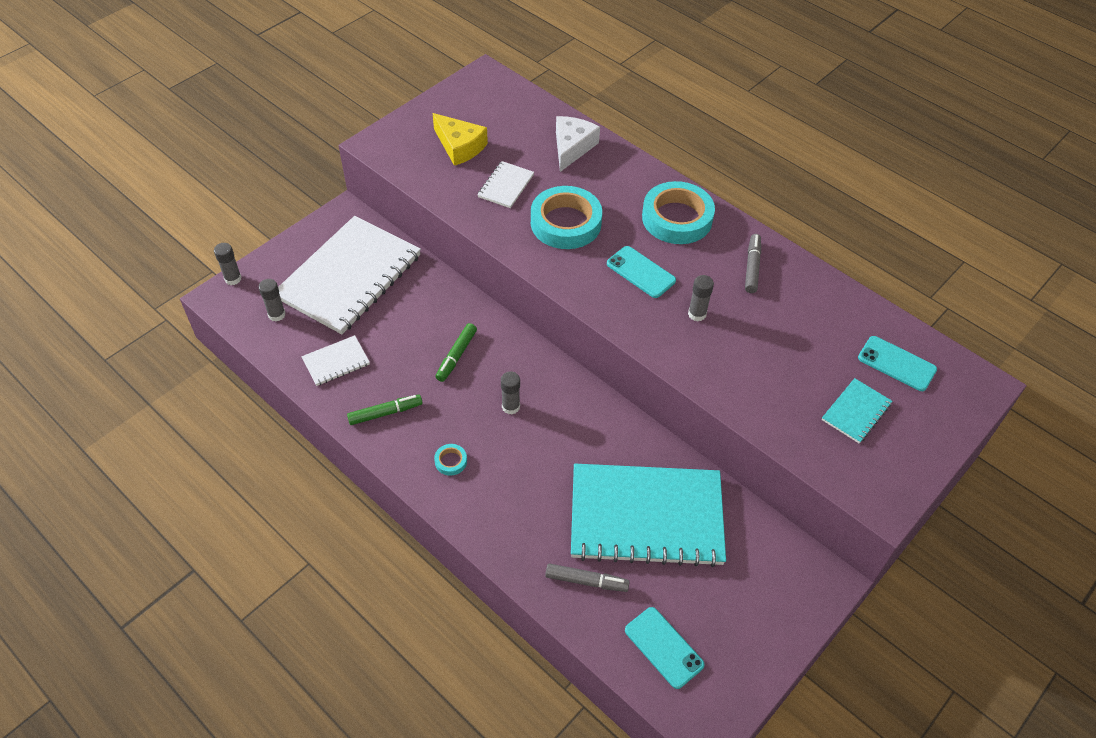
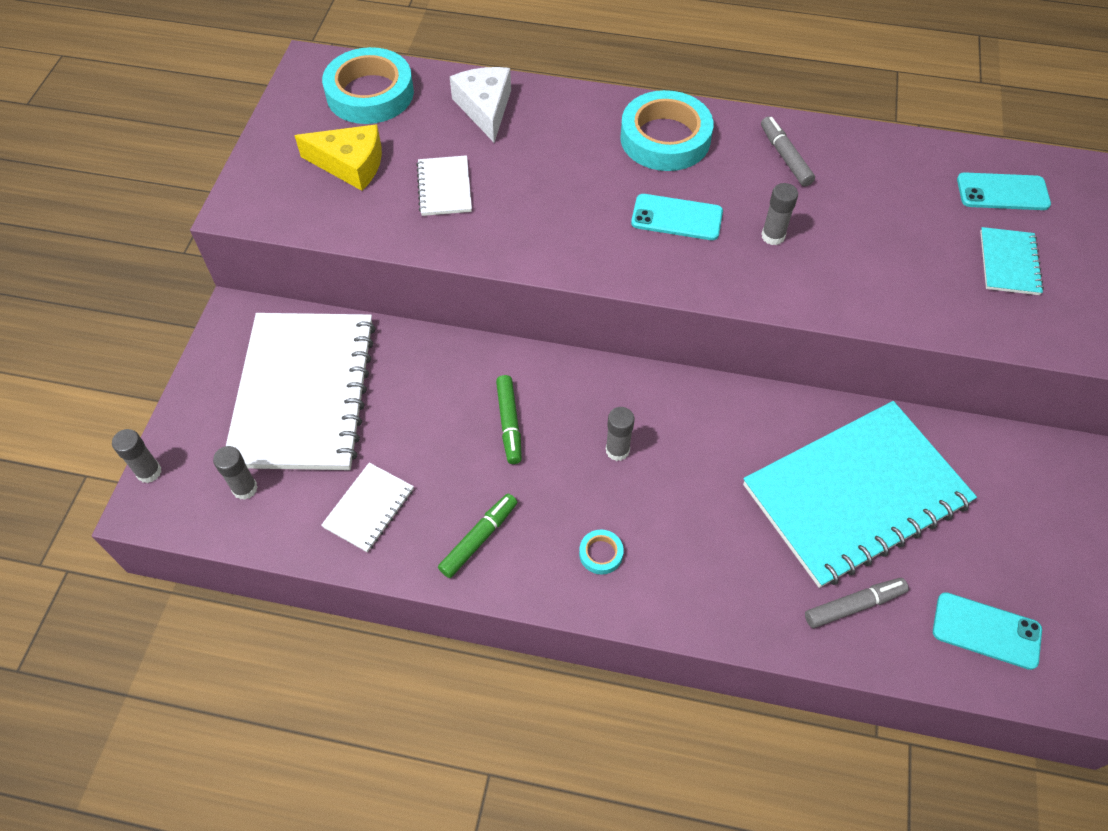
camera: 30 degrees left, 5 degrees up
(566, 223) = (549, 200): turquoise tape -> turquoise tape (370, 93)

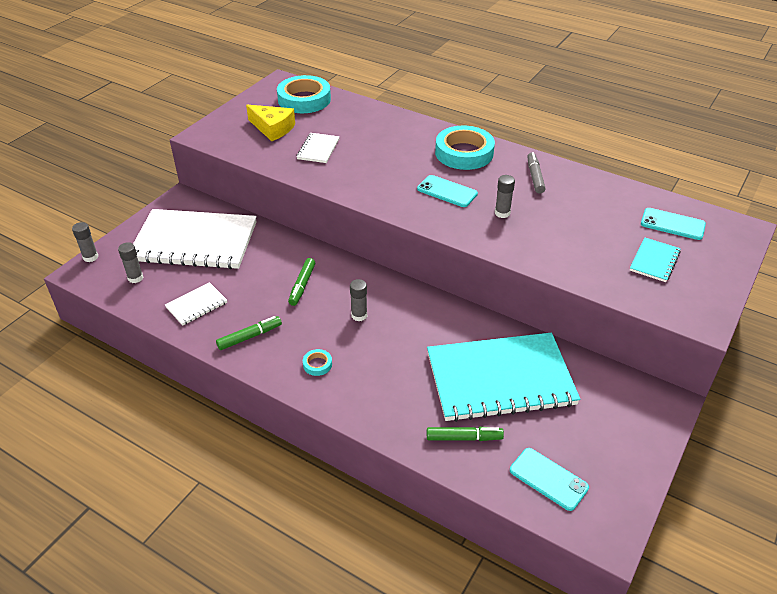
camera: 20 degrees right, 15 degrees down
(303, 393) = (195, 242): white notebook -> white notebook turned 75 degrees clockwise
(485, 108) = (365, 118): white cheese -> none
(854, 605) = (464, 438): grey marker -> green marker

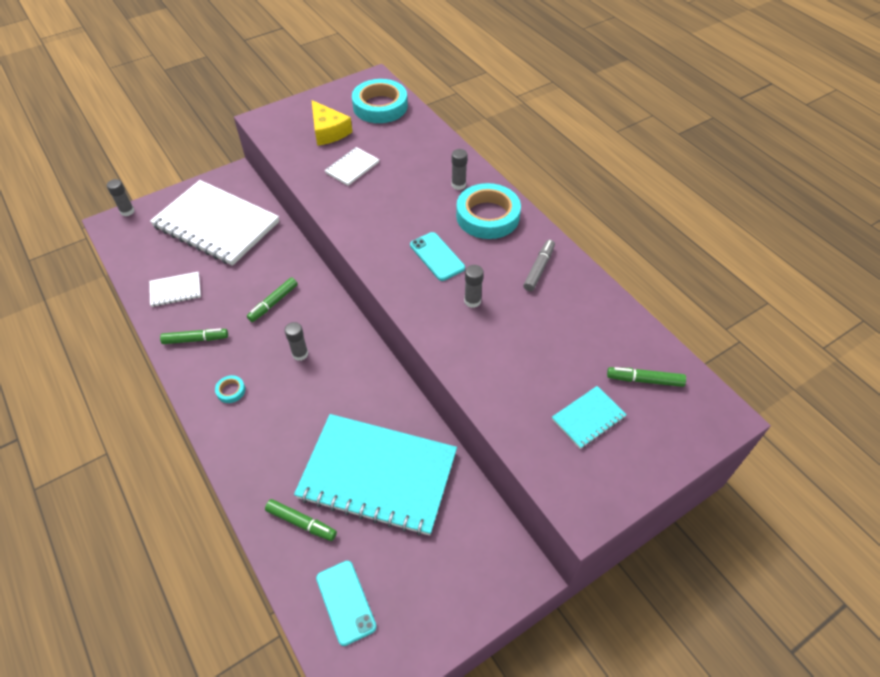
camera: 25 degrees right, 10 degrees up
(135, 278) = (147, 245): grey glue stick -> grey glue stick (458, 185)
(672, 224) = (644, 380): turquoise phone -> green marker

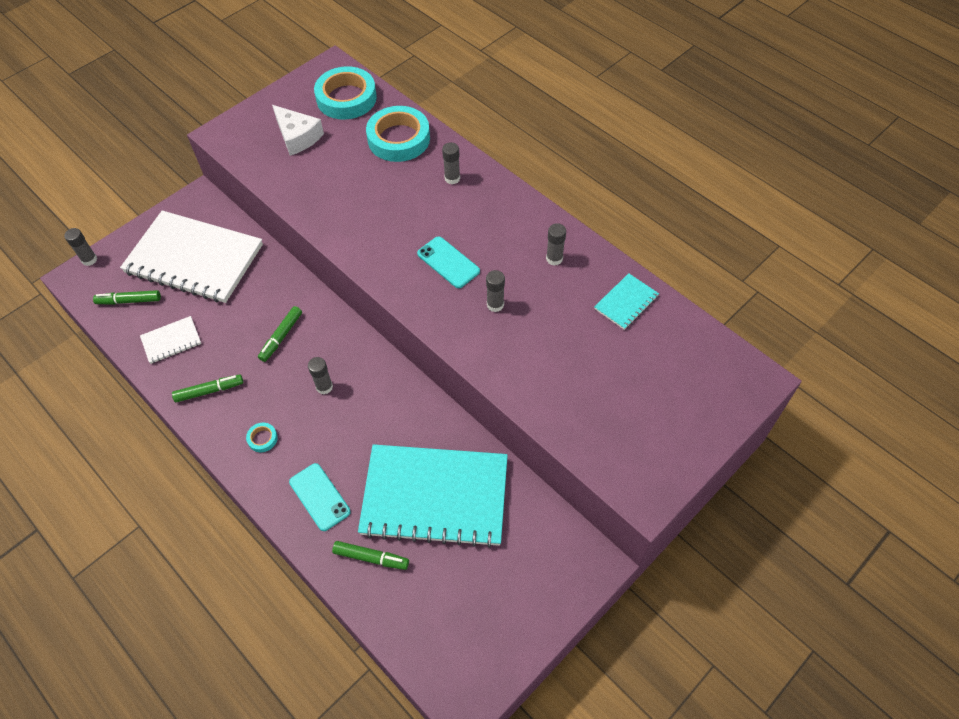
camera: 10 degrees left, 5 degrees up
(328, 131) = (297, 137): yellow cheese -> white cheese
(346, 602) = (434, 624): turquoise phone -> turquoise phone (319, 497)
(352, 167) = (334, 176): white notebook -> none
(487, 216) = (490, 209): turquoise tape -> turquoise tape (399, 139)
(539, 269) = (554, 258): grey marker -> grey glue stick
(588, 418) = (632, 405): turquoise notebook -> turquoise notebook (626, 302)
(644, 380) = (678, 357): green marker -> green marker (129, 301)

